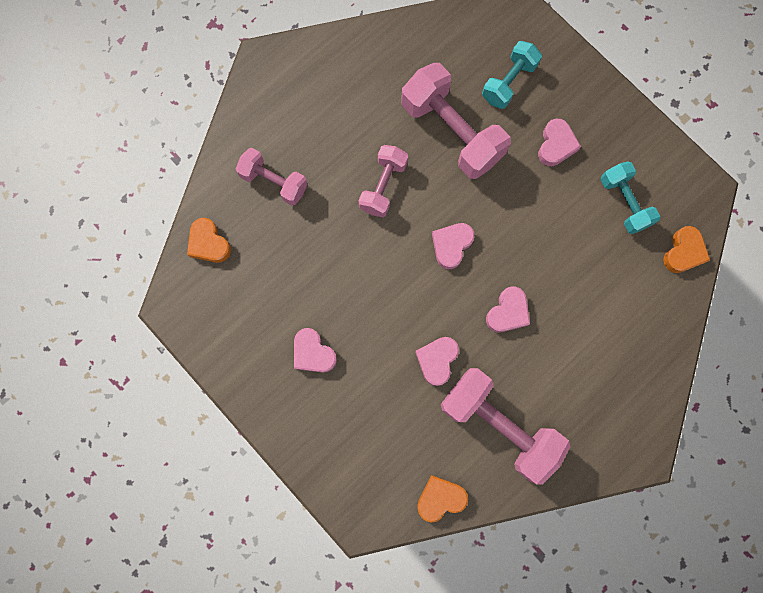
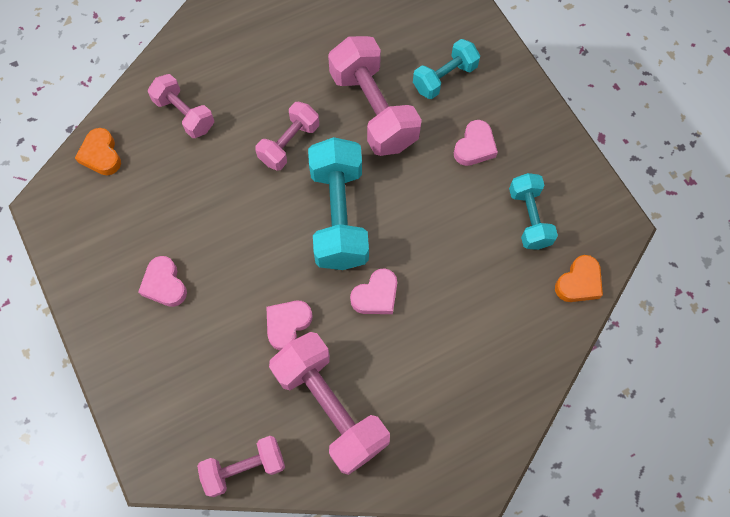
camera: 15 degrees right, 10 degrees down
(440, 498) = (244, 468): orange heart -> pink dumbbell
(451, 245) = (339, 216): pink heart -> turquoise dumbbell

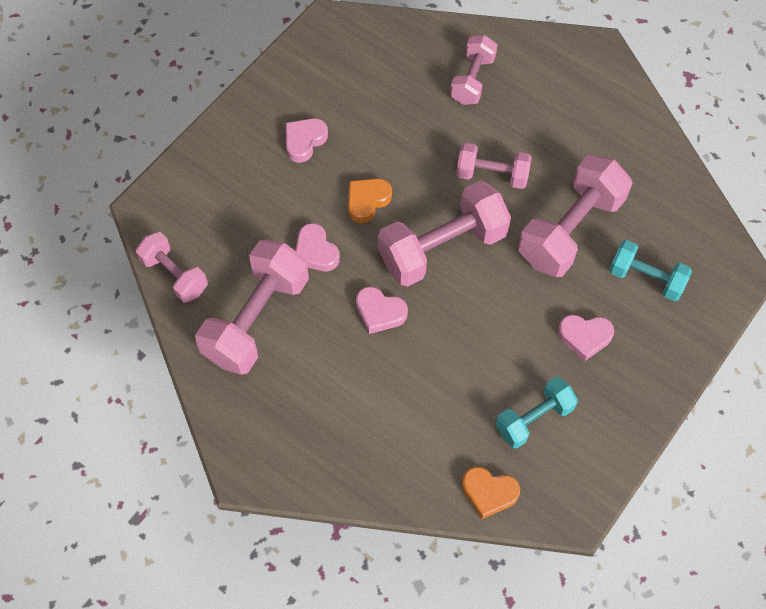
camera: 65 degrees right, 5 degrees down
(101, 155) = (397, 38): orange heart -> orange heart (367, 201)
(287, 324) = (316, 251): pink heart -> pink heart turned 135 degrees counterclockwise
(339, 216) = (442, 247): turquoise dumbbell -> pink dumbbell

